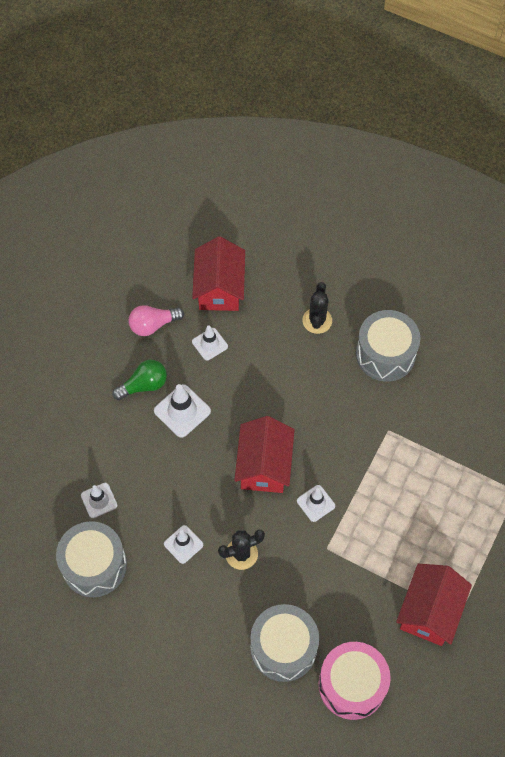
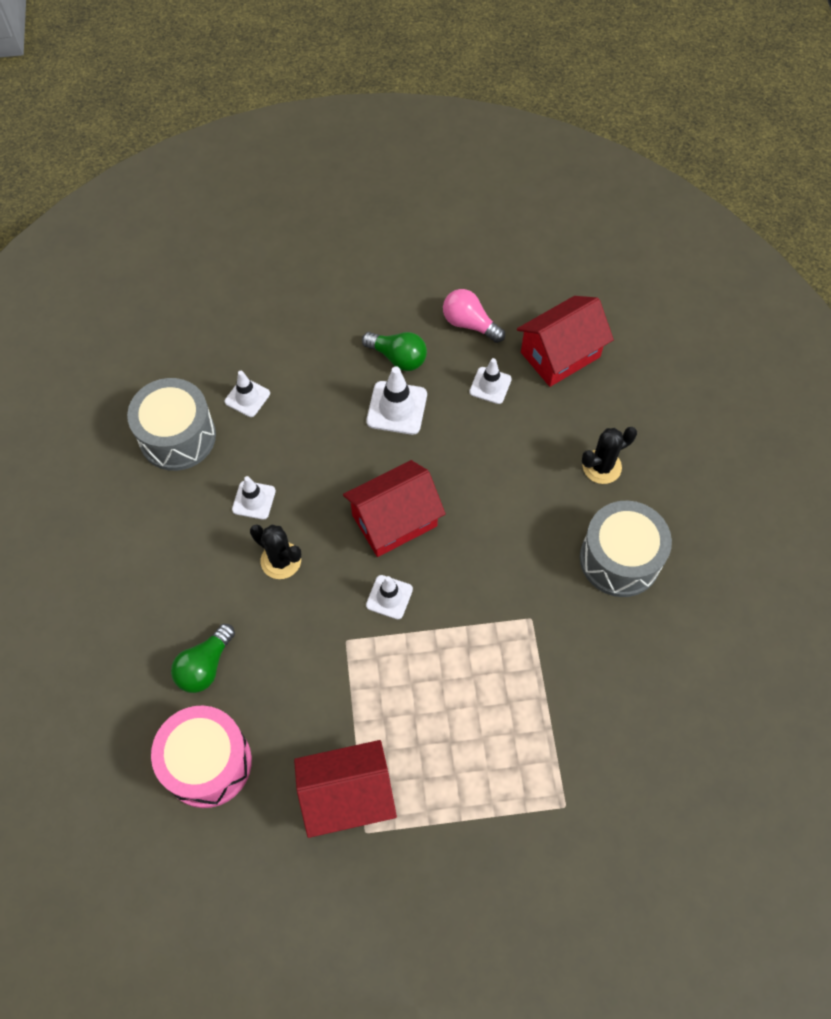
camera: 55 degrees right, 0 degrees up
(283, 648) = (205, 666): grey drum -> green light bulb

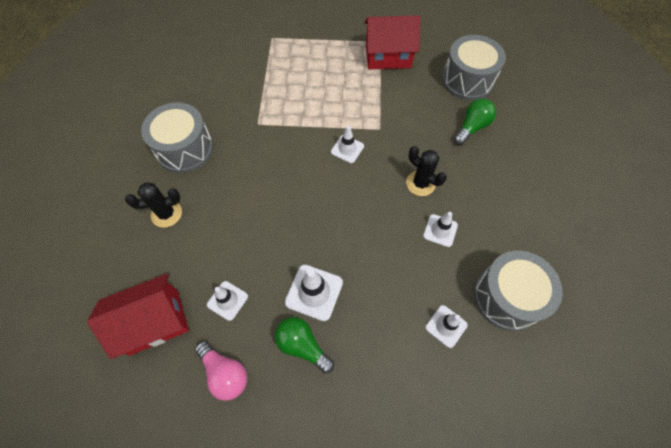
camera: 170 degrees left, 0 degrees up
(207, 763) = (467, 80): pink drum -> grey drum
(394, 520) = (334, 198): red house -> none

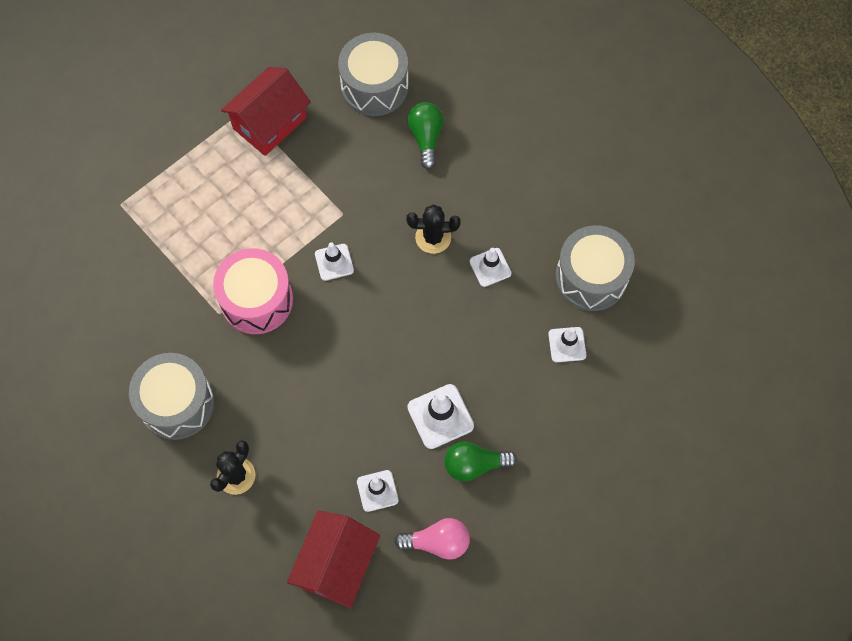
camera: 45 degrees left, 5 degrees up
(284, 133) = (257, 300): none -> pink drum

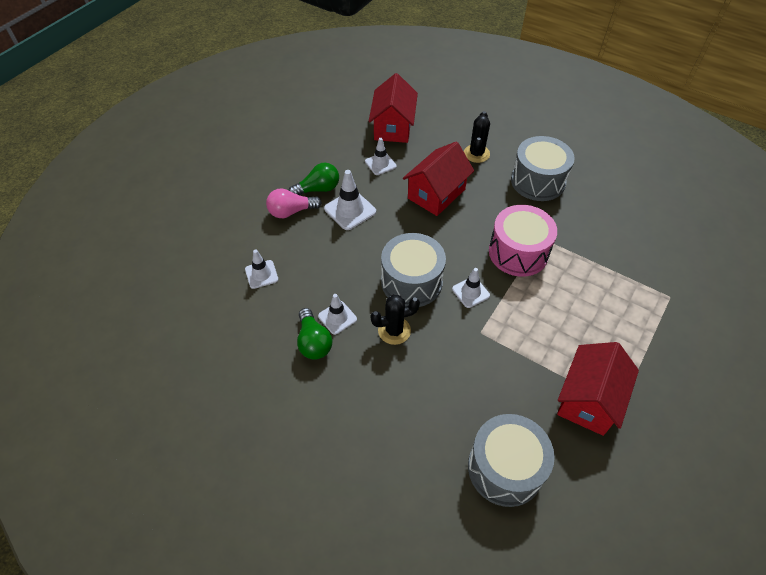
camera: 165 degrees right, 15 degrees down
(319, 415) = (436, 194): none -> red house
(426, 137) = (431, 423): green light bulb -> green light bulb (313, 342)
(437, 542) = (332, 148): pink light bulb -> pink light bulb (291, 211)
(591, 277) = (246, 329): grey drum -> grey drum (411, 282)

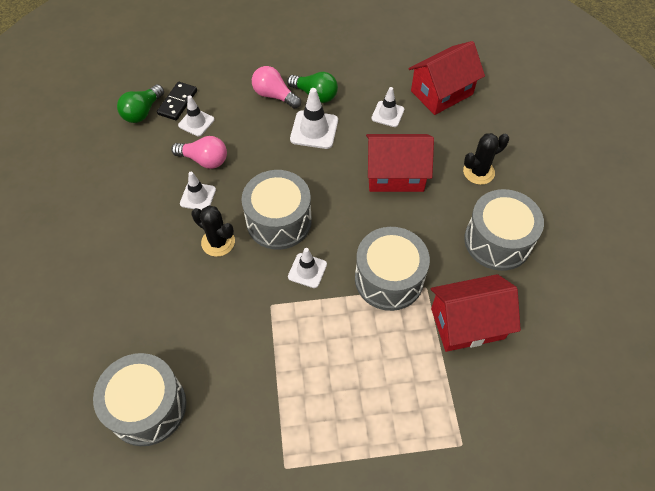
camera: 50 degrees right, 5 degrees up
(226, 274) = (178, 102): none -> black domino
(305, 292) = (204, 160): none -> pink light bulb
(313, 342) = (162, 198): green light bulb -> green light bulb (142, 112)
(518, 252) = (389, 279): pink drum -> grey drum
(588, 400) = (269, 435): red house -> red house (467, 323)

